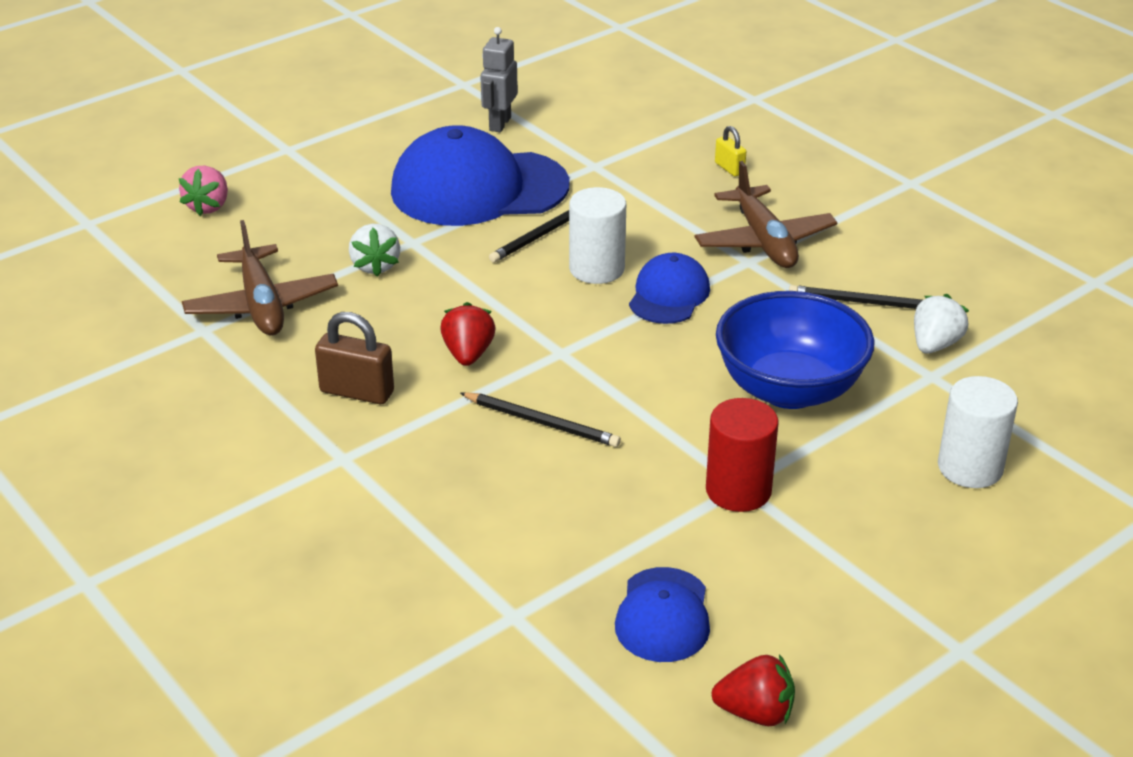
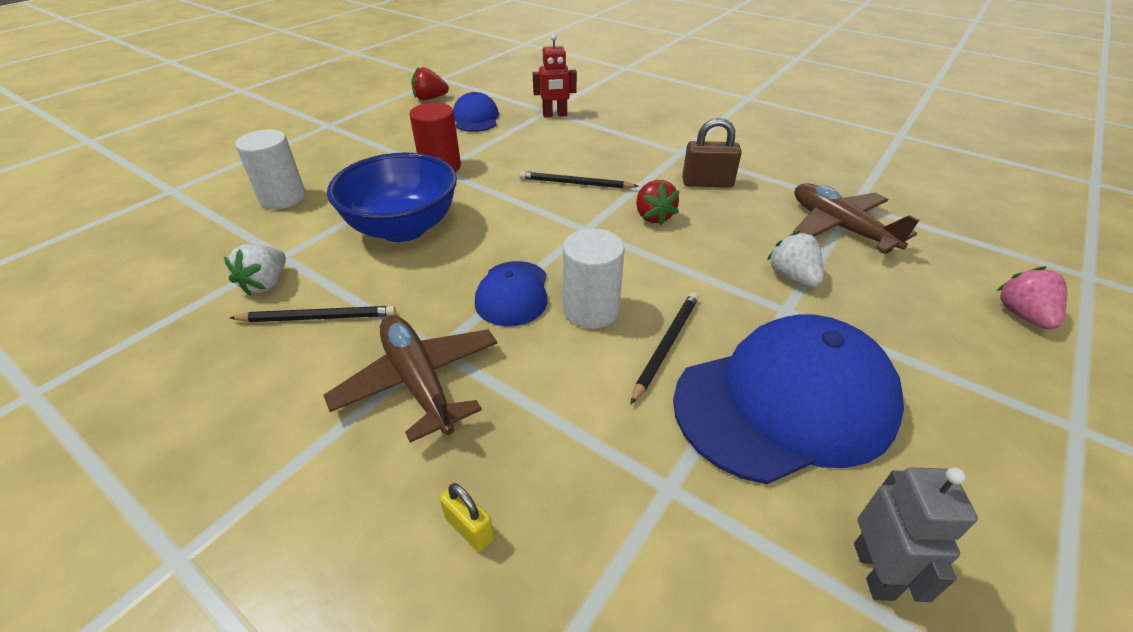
camera: 165 degrees right, 5 degrees up
(504, 596) = (555, 115): none -> red robot

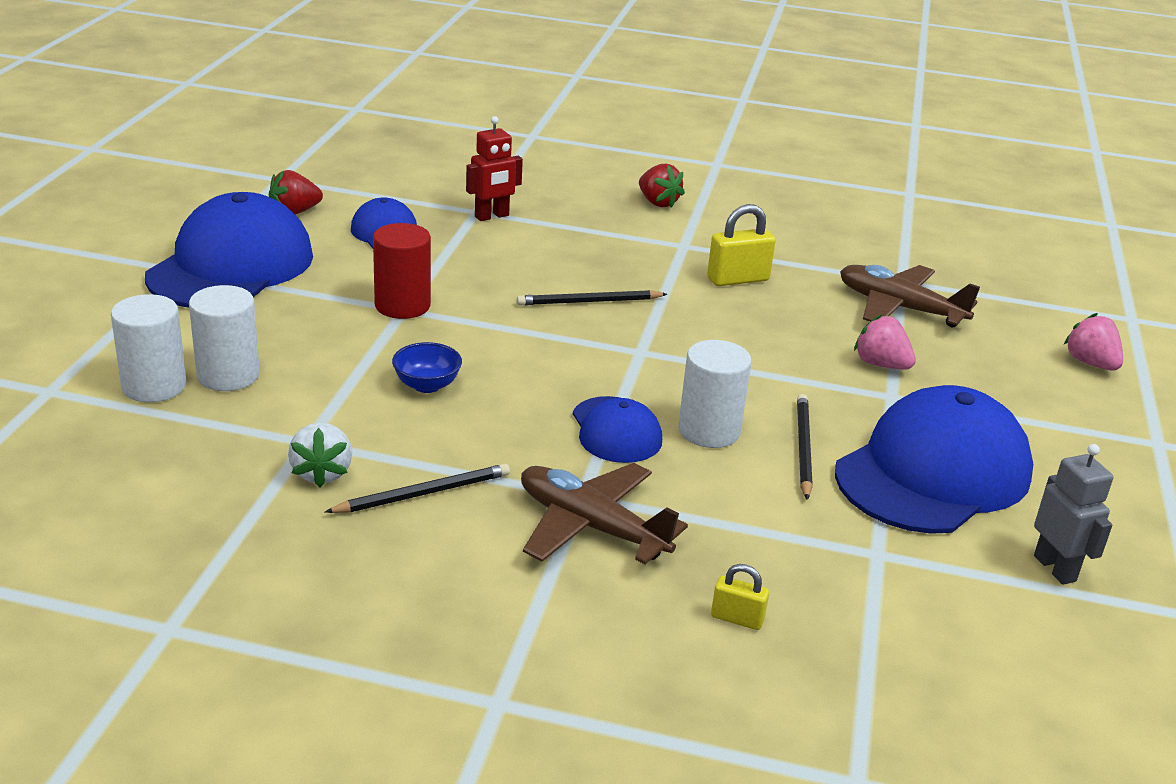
camera: 25 degrees left, 10 degrees down
(232, 197) = (154, 386): none -> white cylinder
(359, 126) = (231, 266): none -> blue cap
(403, 228) = (427, 385): blue bowl -> blue bowl, size x0.45
(653, 217) = (705, 326): red strawberry -> red strawberry (658, 202)
(707, 183) = (737, 279): brown padlock -> yellow padlock
(792, 277) = (881, 364): white strawberry -> pink strawberry

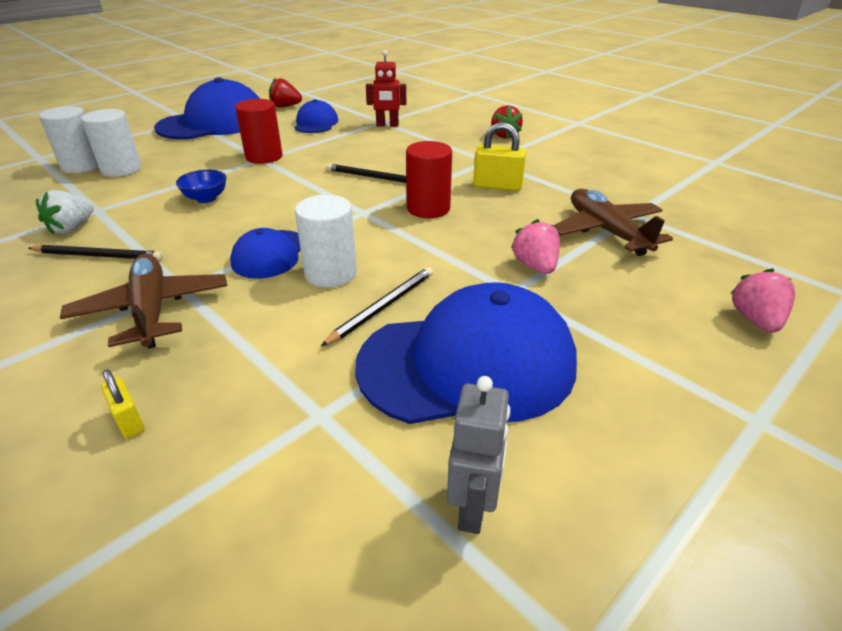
camera: 35 degrees right, 5 degrees up
(703, 328) = (428, 208): none -> red cylinder

